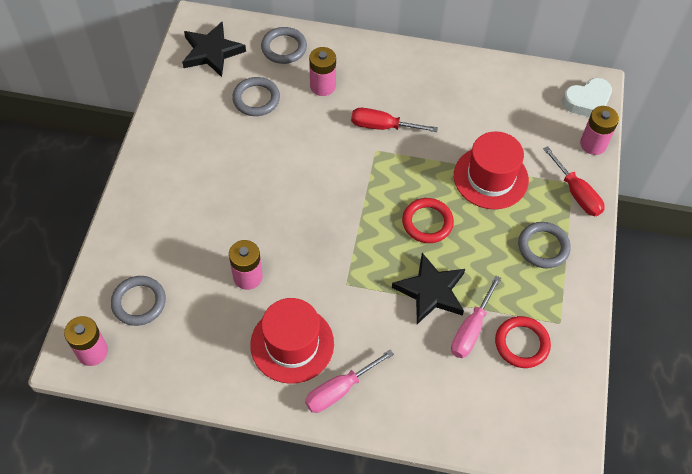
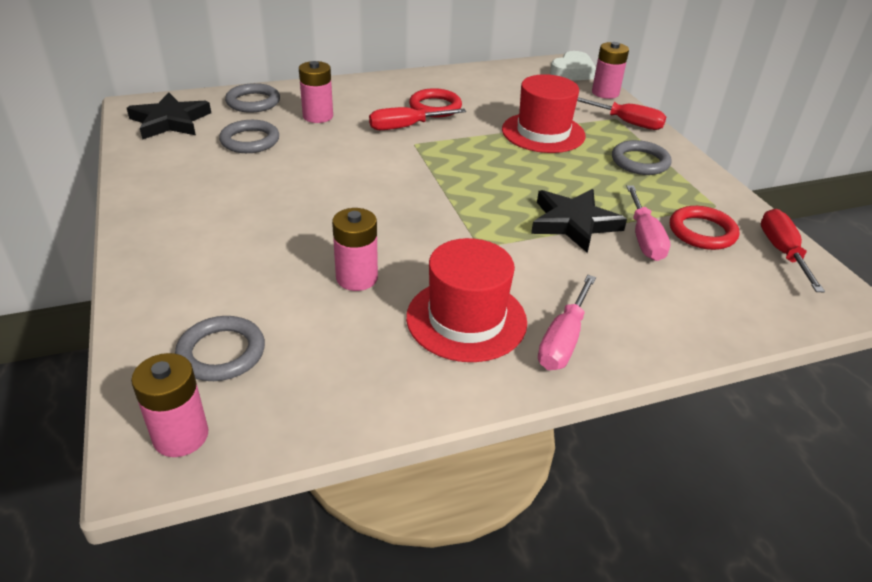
camera: 30 degrees left, 20 degrees down
(427, 222) = (516, 176): red ring -> red ring (435, 107)
(565, 391) = (782, 252): none -> red screwdriver

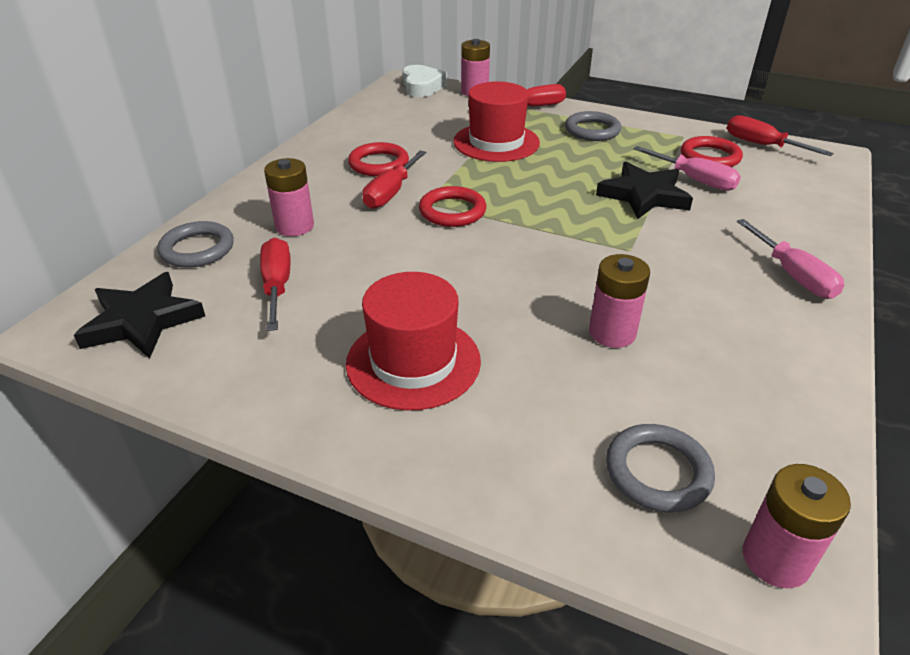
camera: 45 degrees left, 0 degrees up
(250, 141) = (277, 286): grey ring -> red screwdriver
(418, 157) = (452, 211): none -> red ring
(466, 319) = (728, 305): red hat -> red hat (413, 362)

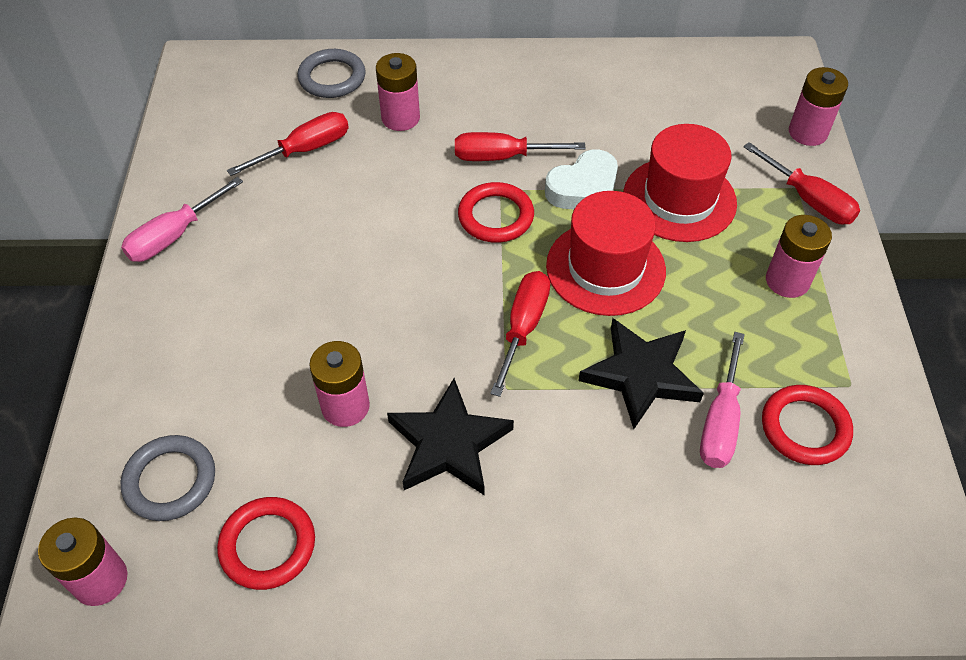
camera: 65 degrees right, 15 degrees up
(142, 321) = (226, 98): black star -> black star (448, 443)
(379, 164) = (556, 124): red ring -> red ring (268, 545)
(413, 362) = (243, 276): red hat -> red hat (605, 268)
(422, 86) = (780, 81): white heart -> white heart (584, 188)
(592, 130) = (787, 281): grey ring -> pink battery
(762, 145) = (897, 488): red screwdriver -> red screwdriver (523, 327)
(792, 275) = (538, 560): pink screwdriver -> pink screwdriver (174, 236)

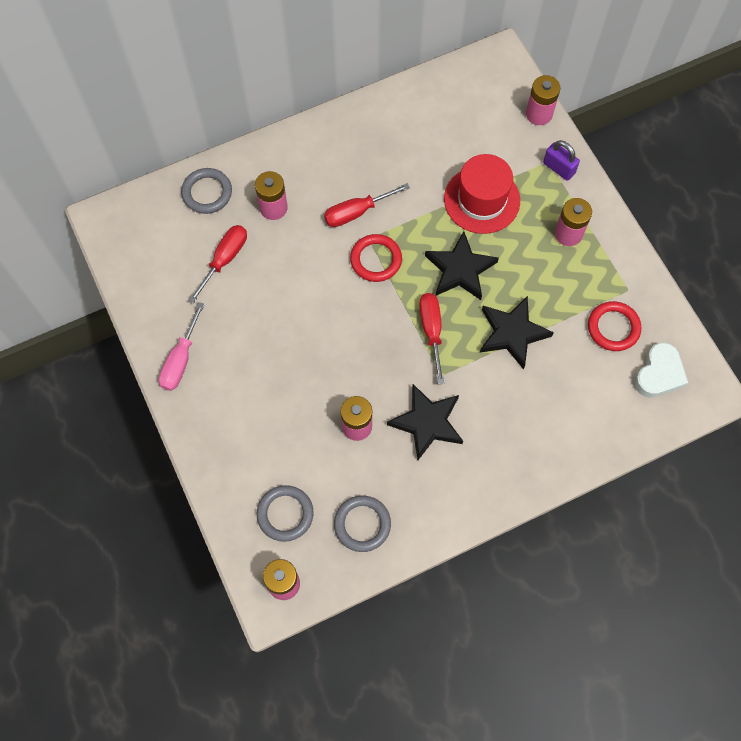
camera: 25 degrees left, 15 degrees up
(268, 545) = (362, 524): red ring -> grey ring
(584, 188) = (420, 216): white heart -> white heart (659, 374)
(605, 268) = (460, 269): red hat -> black star
(720, 421) = (567, 343): pink screwdriver -> none
(808, 200) = (559, 168): red screwdriver -> purple padlock

